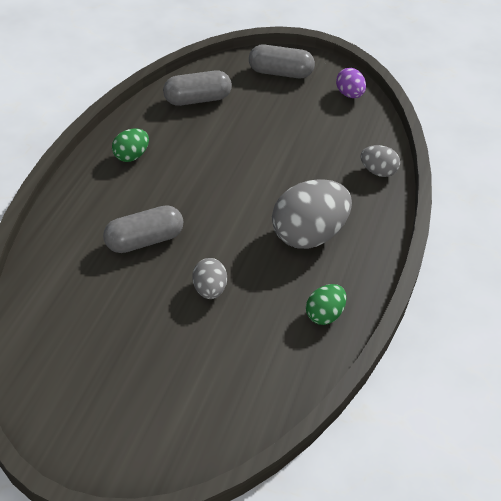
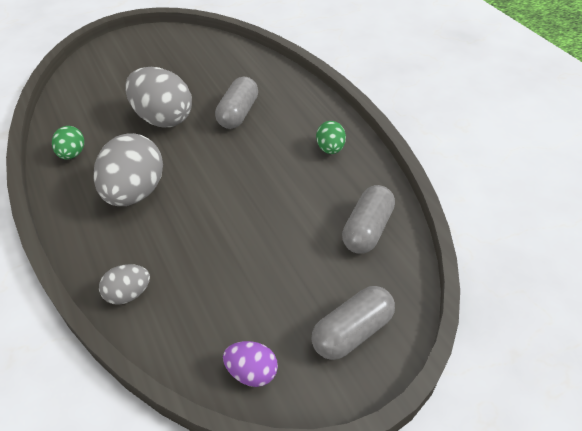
camera: 135 degrees right, 0 degrees up
(209, 289) = (163, 118): grey egg -> grey egg, size x1.95

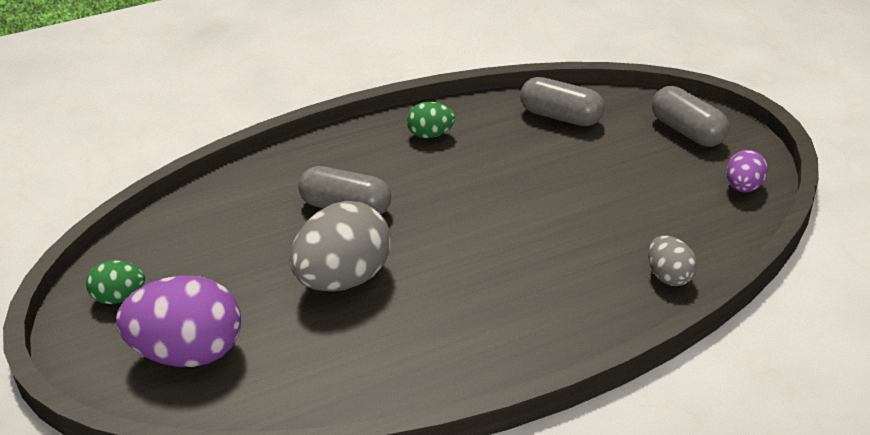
camera: 85 degrees left, 10 degrees down
(72, 154) = (417, 368): green egg -> green egg (119, 298)
(114, 70) = (189, 353): none -> purple egg
(135, 192) = (504, 290): grey egg -> none

